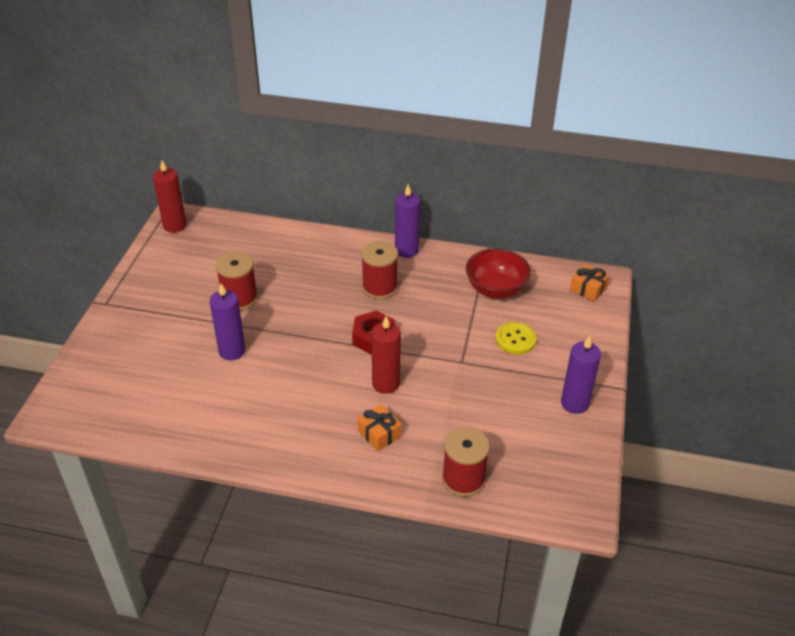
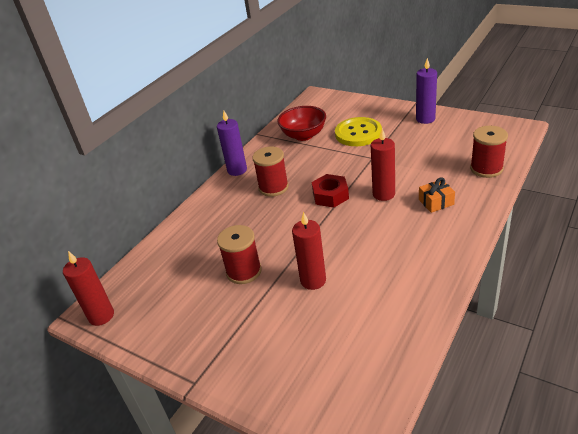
camera: 65 degrees left, 5 degrees down
(232, 351) = (313, 280): purple candle -> red candle
(515, 339) = (358, 133): yellow button -> yellow button, size x1.58
(588, 289) = (322, 101): orange gift -> none

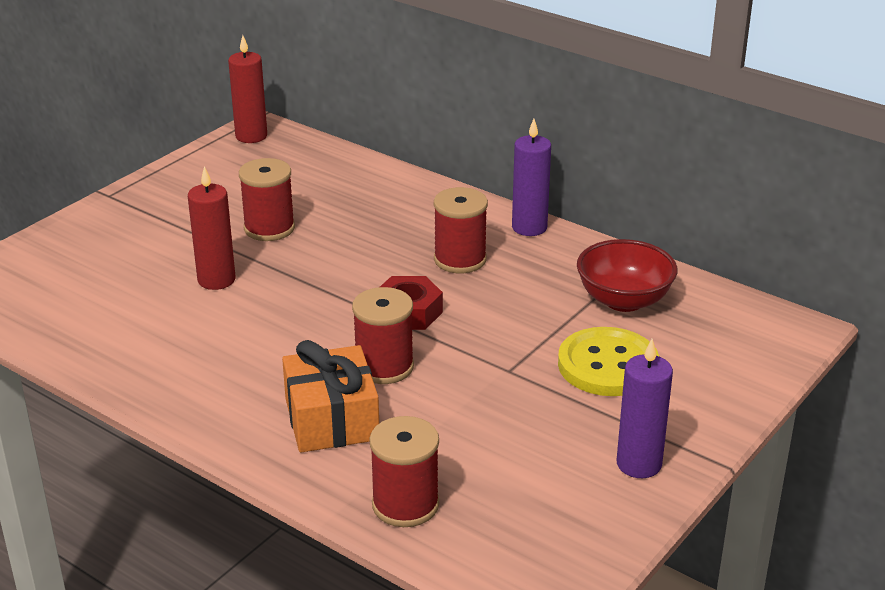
camera: 90 degrees right, 5 degrees down
(383, 194) = (384, 367): red candle -> red spool
(436, 202) = (331, 419): orange gift -> orange gift, size x1.78

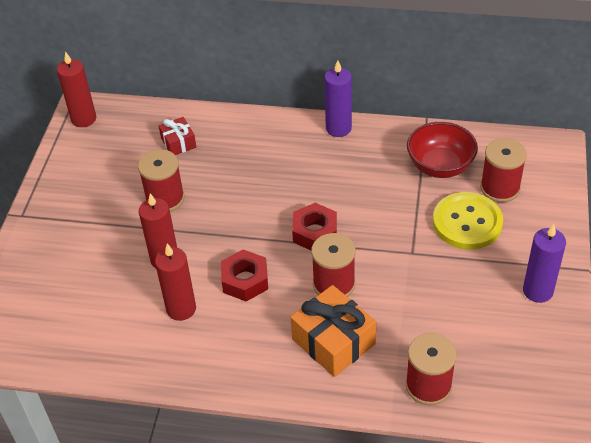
camera: 25 degrees left, 15 degrees up
(191, 328) = (181, 309): none -> red candle
(285, 328) = (245, 280): none -> red nut
(331, 185) = (178, 143): none -> red gift
(460, 259) = (314, 174): red spool -> red spool (500, 188)

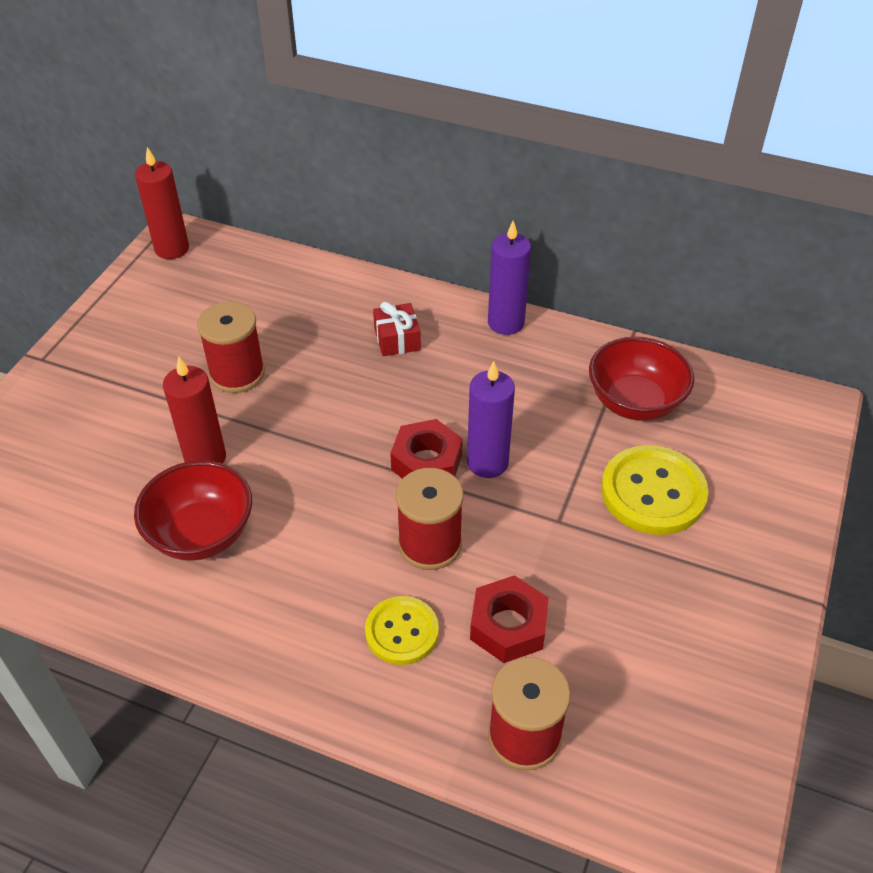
camera: 10 degrees right, 0 degrees up
(178, 143) = (282, 302): red gift -> red gift (397, 339)
(181, 309) = (201, 534): red candle -> red bowl
(245, 280) = (305, 511): red nut -> red nut (508, 626)
(333, 341) = (402, 632): orange gift -> yellow button
(500, 188) = (715, 451): red spool -> none
(538, 291) = (735, 620): purple candle -> purple candle (487, 462)

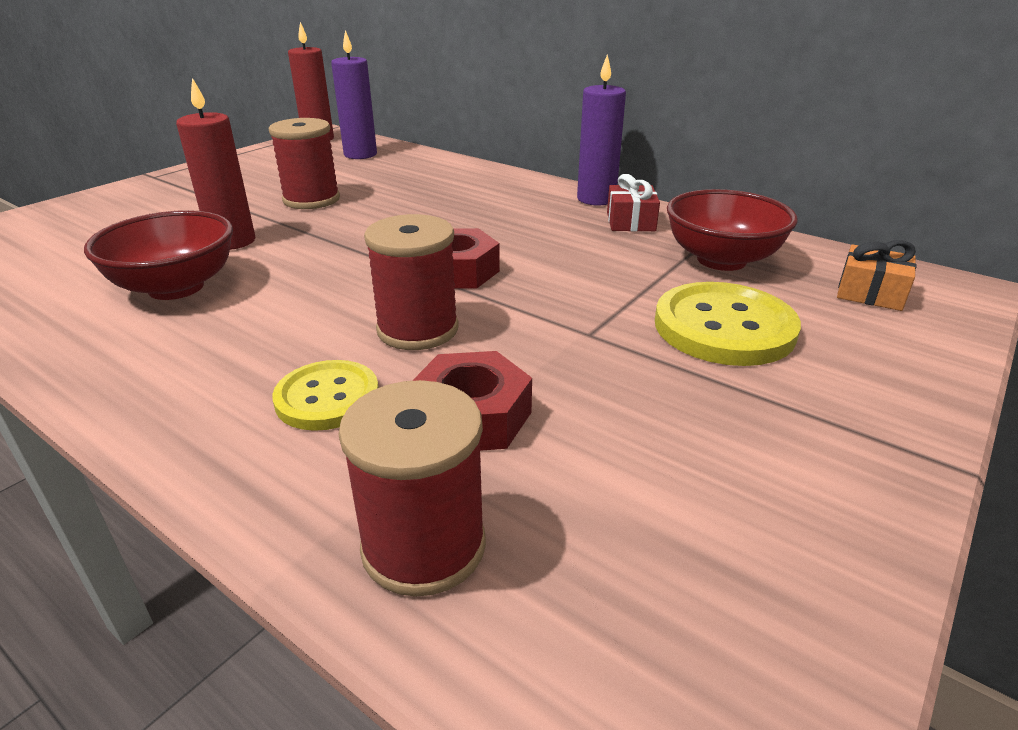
camera: 15 degrees right, 15 degrees down
(397, 339) = (479, 197): red gift -> red gift (630, 222)
(487, 462) = (525, 280): purple candle -> purple candle (360, 154)
(751, 426) = (870, 293): none -> orange gift

